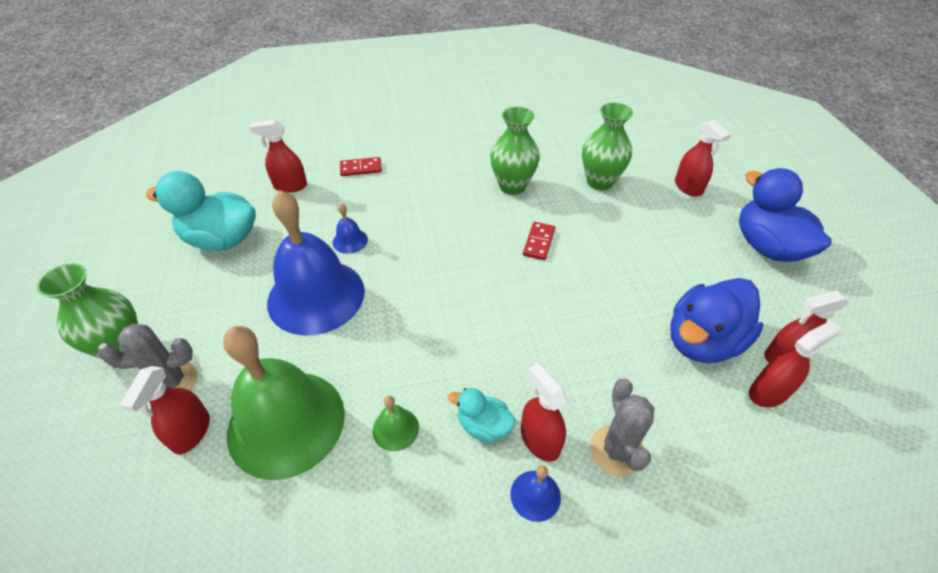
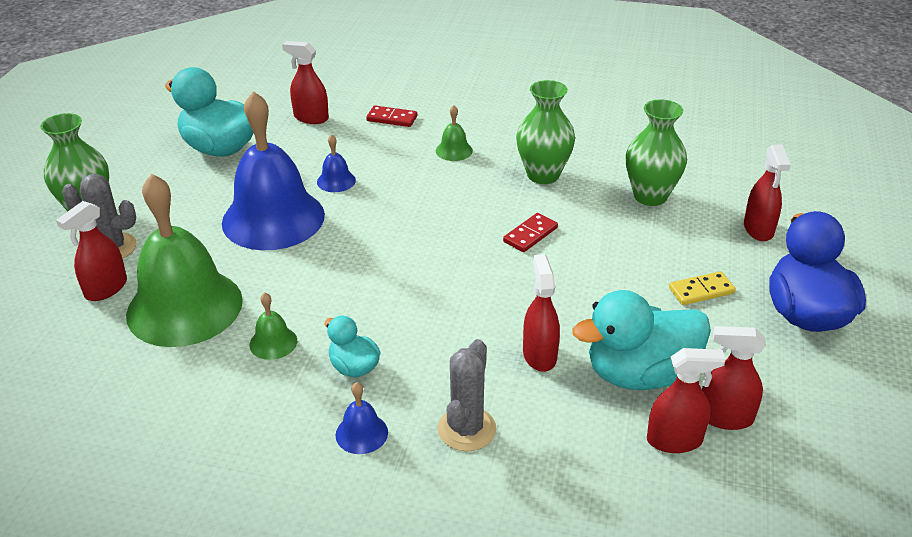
camera: 25 degrees right, 10 degrees down
(430, 184) = (454, 150): none -> green bell
(539, 440) = (398, 395): red spray bottle -> red spray bottle (539, 355)
(689, 251) = (701, 291): none -> yellow domino
(702, 341) = (640, 374): blue duck -> turquoise duck

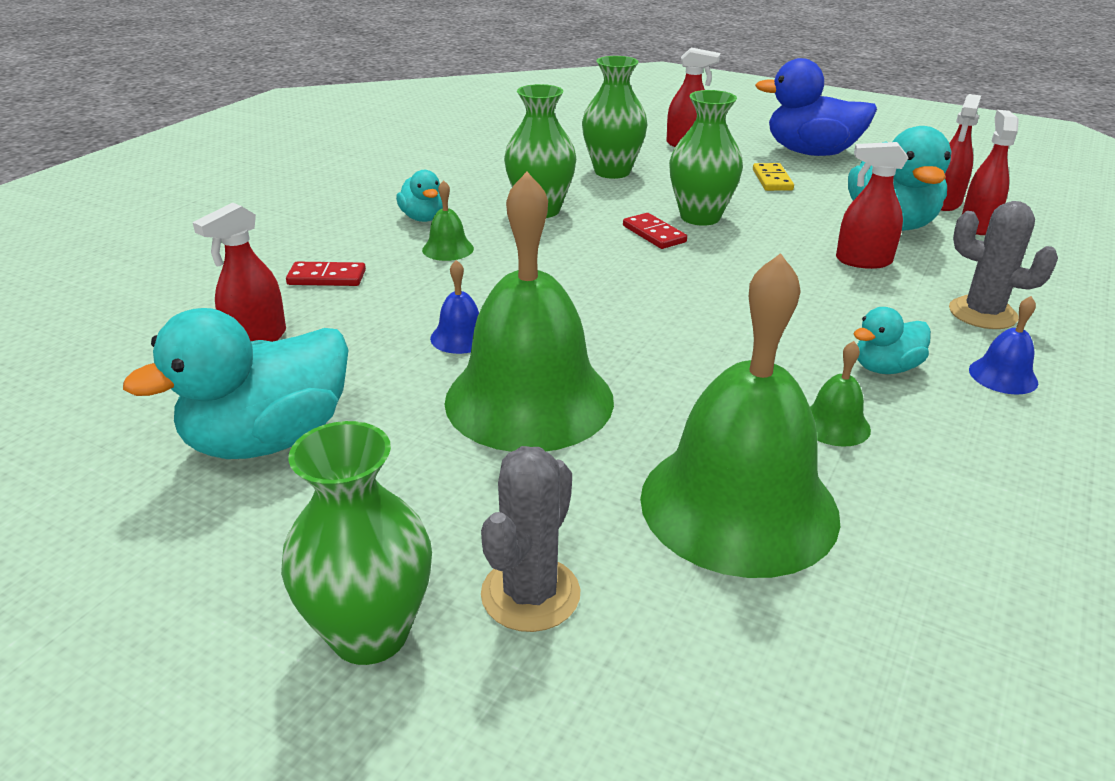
camera: 75 degrees left, 5 degrees down
(106, 289) = (664, 605): red spray bottle -> none
(273, 218) = (529, 400): blue bell -> green bell
(392, 118) = (327, 277): red domino -> red domino turned 60 degrees clockwise
(498, 130) = (423, 218): none -> turquoise duck
(580, 255) = (700, 217): none -> green vase

